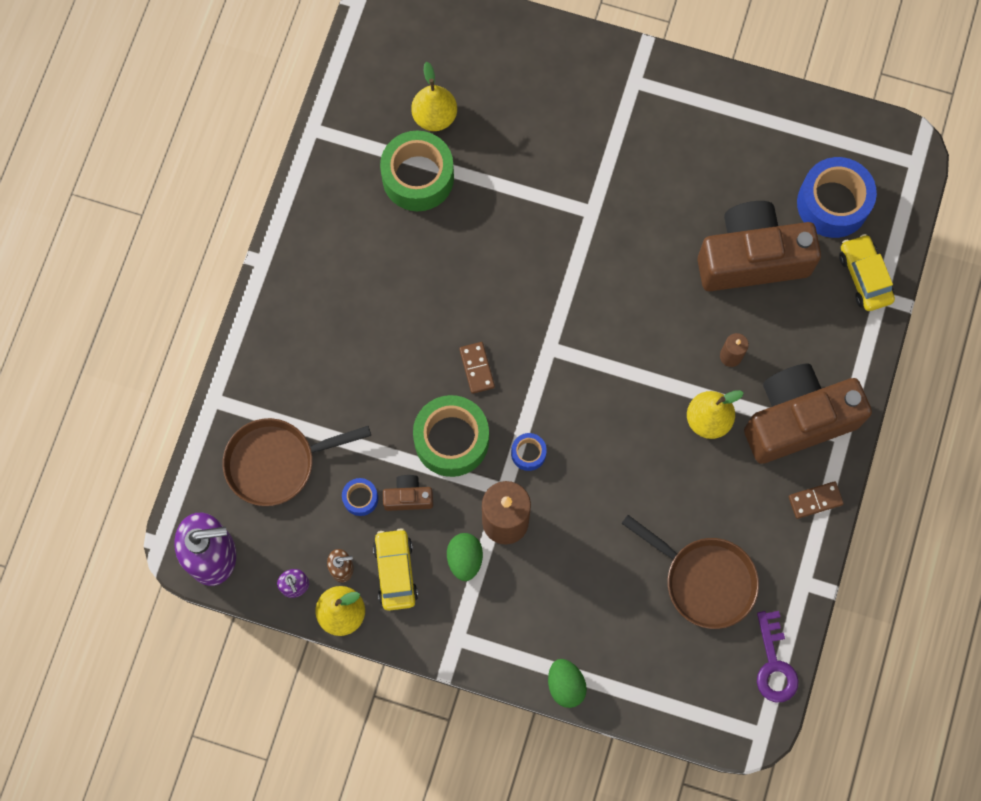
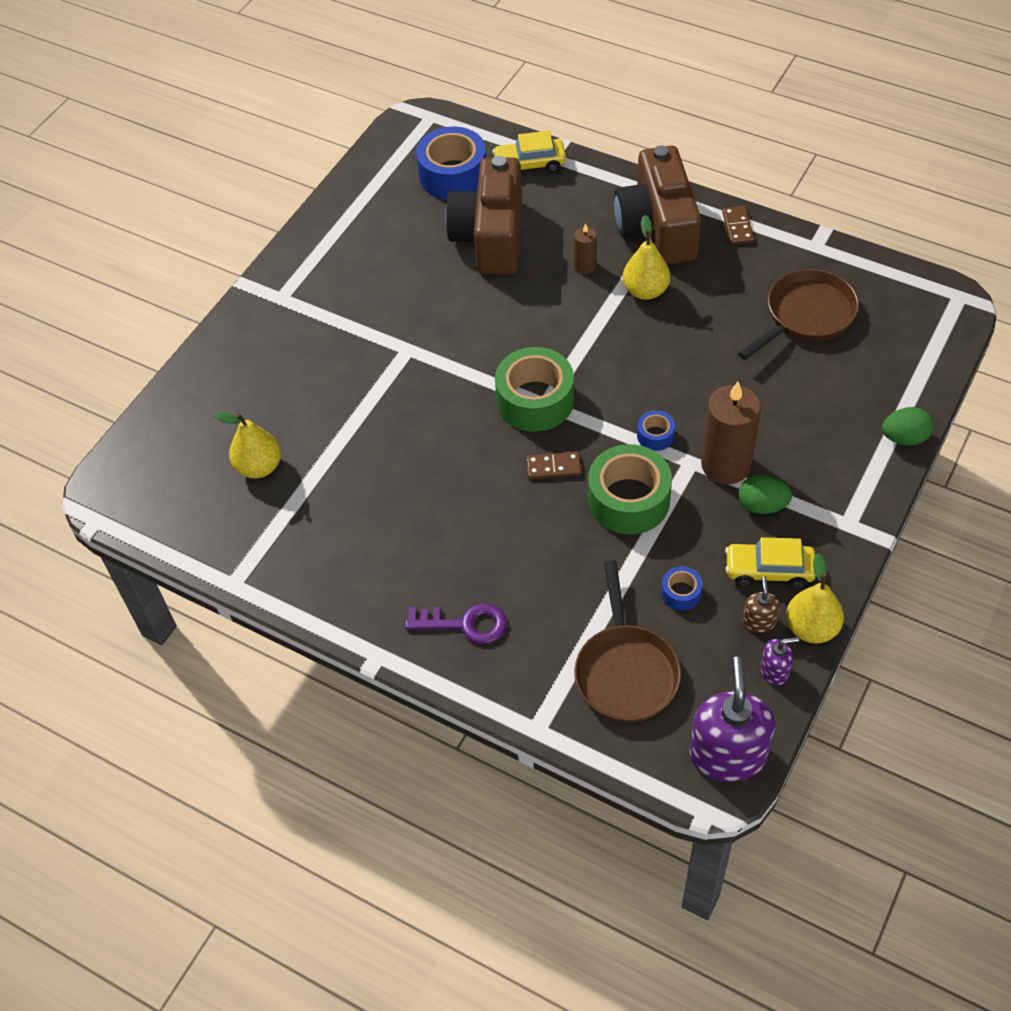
camera: 75 degrees left, 20 degrees down
(408, 497) = (686, 547): brown camera -> none
(418, 177) = (323, 491): green tape -> green tape (535, 400)
(774, 664) = (892, 277): purple key -> purple key (465, 624)

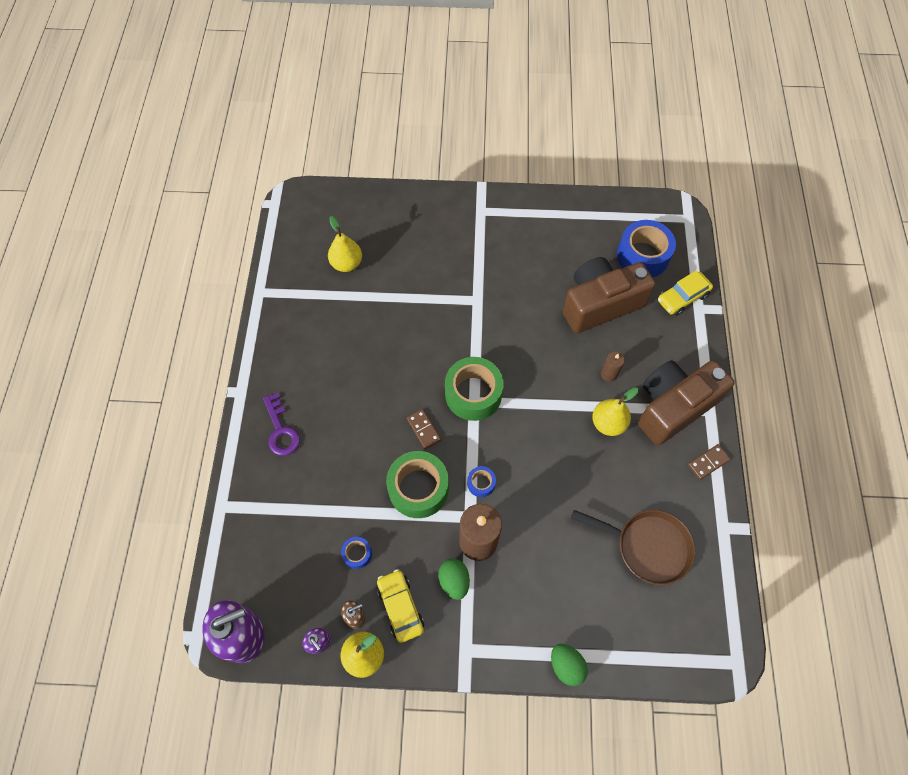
camera: 60 degrees right, 10 degrees up
(530, 164) = (682, 298): yellow car -> yellow car turned 90 degrees counterclockwise
(625, 671) = (282, 543): brown pan -> none

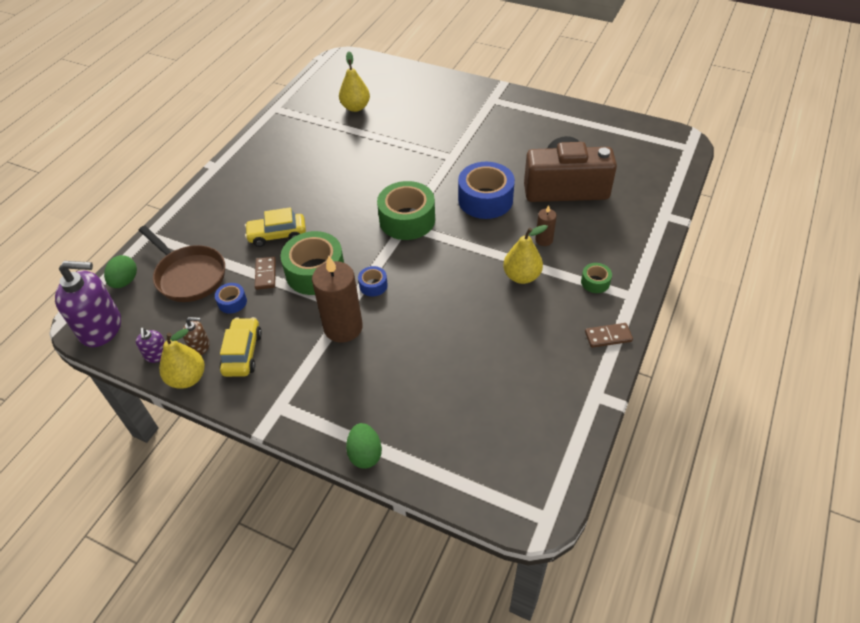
camera: 25 degrees right, 15 degrees down
(281, 430) = (229, 199): purple key -> none
(424, 429) = (347, 232): brown domino -> brown domino (266, 274)
(454, 581) = (302, 350): green egg -> green egg (125, 281)
(642, 256) = (627, 164): blue tape -> blue tape (485, 199)
(647, 546) = (505, 385): brown pan -> brown pan (189, 275)
(673, 406) = (595, 282): brown camera -> green tape
(682, 298) = (651, 203): yellow car -> yellow car (277, 235)

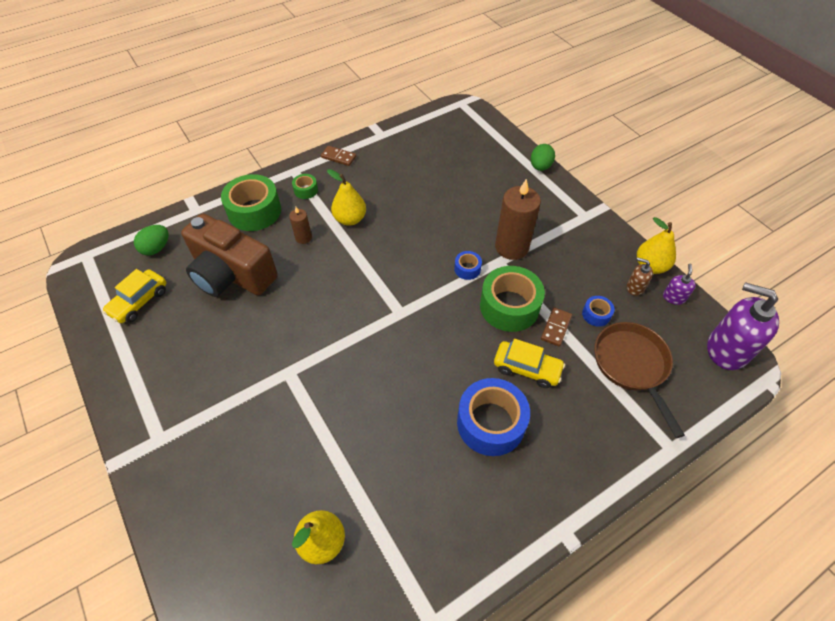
camera: 150 degrees left, 5 degrees up
(125, 281) = (701, 393): green egg -> green egg (156, 248)
(242, 353) = (600, 265): yellow car -> yellow car (139, 302)
(407, 220) = (394, 317): green tape -> green tape (254, 211)
(485, 199) = (308, 300): blue tape -> blue tape (490, 423)

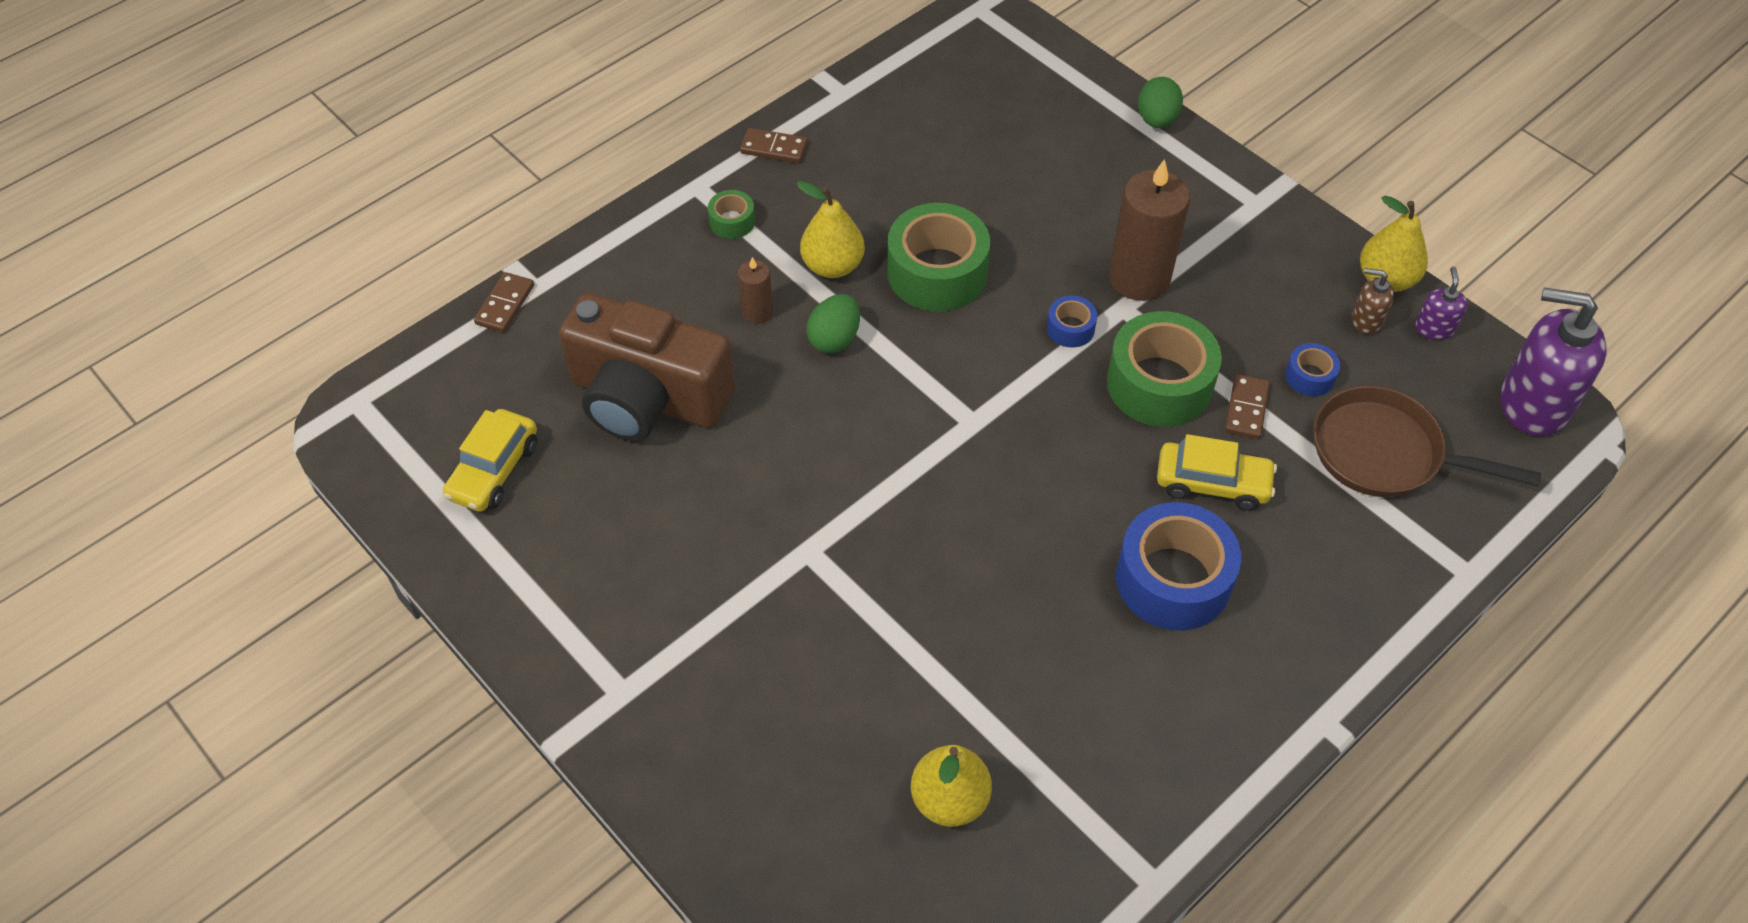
camera: 10 degrees left, 0 degrees up
(156, 248) = (487, 369): green egg -> green egg (834, 339)
(178, 217) = (505, 304): none -> brown domino
(254, 211) = (648, 274): green tape -> green tape (937, 272)
(632, 365) = (1385, 453): brown pan -> brown pan turned 45 degrees counterclockwise

